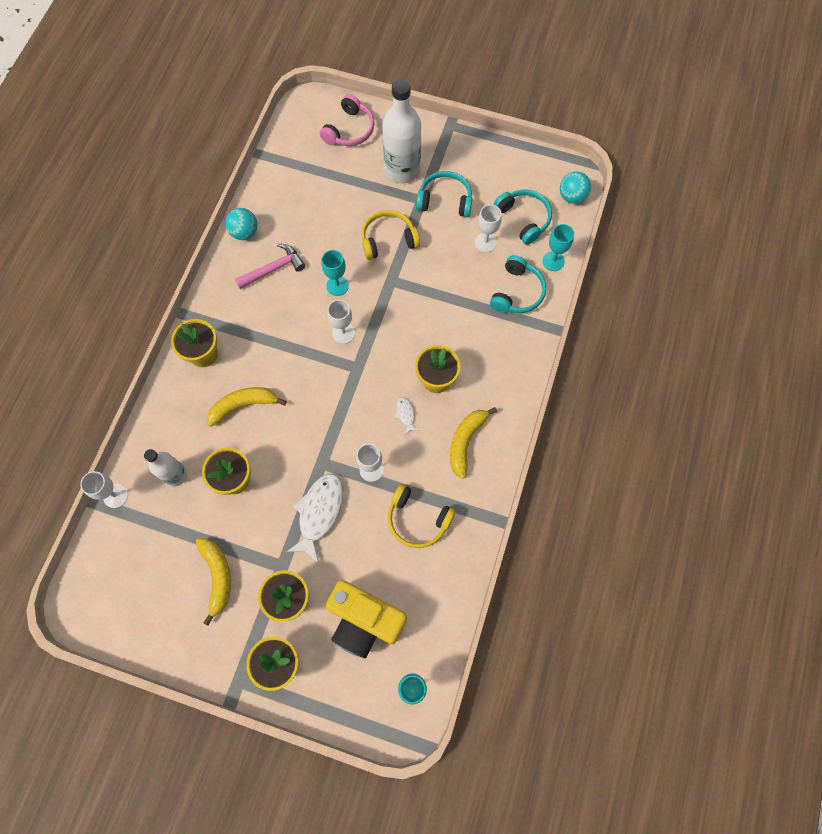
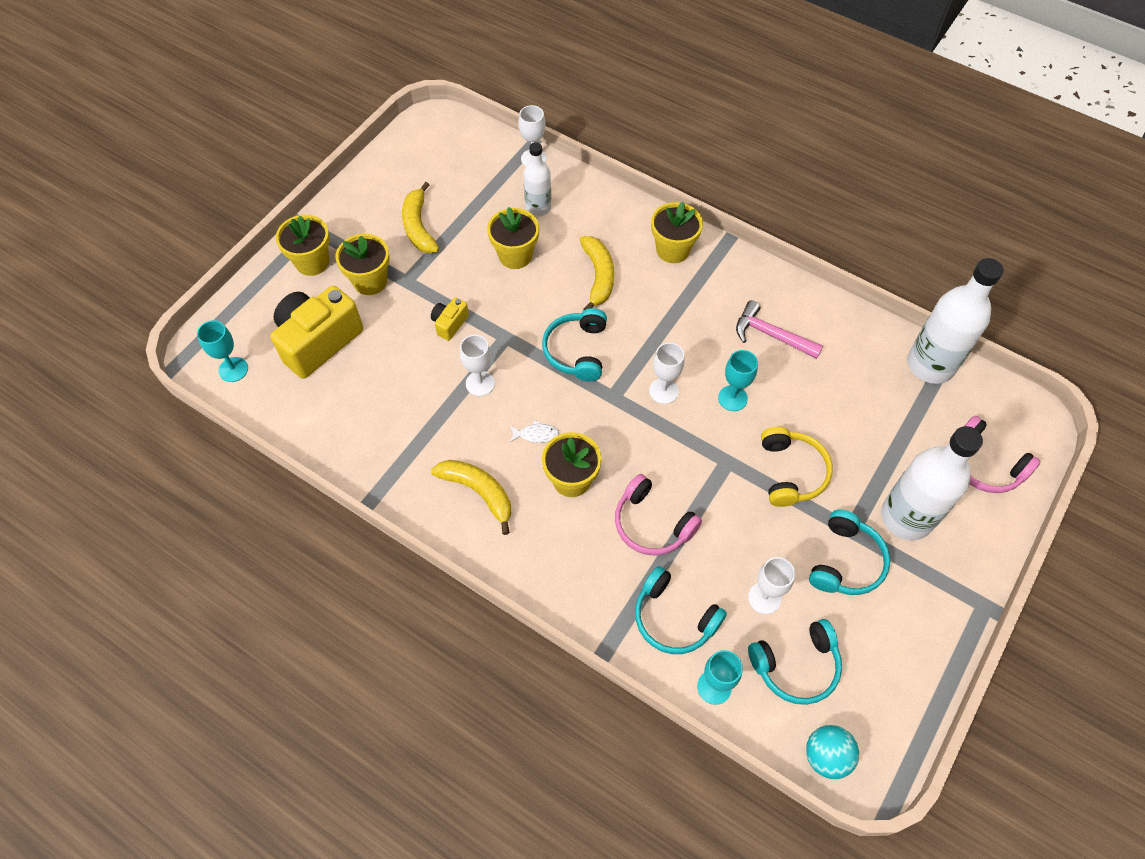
camera: 105 degrees right, 10 degrees down
(217, 576) = (418, 227): yellow banana -> yellow banana turned 75 degrees clockwise
(244, 232) = (830, 314): turquoise ball -> none
(274, 269) = (771, 335): pink hammer -> pink hammer turned 135 degrees clockwise
(276, 166) = (930, 365): none -> white bottle
(319, 512) = (449, 324): white fish -> yellow camera
(322, 404) = (577, 351): none -> turquoise headphones
(418, 519) = (404, 416): yellow headphones -> none
(454, 319) = (652, 524): none -> pink headphones

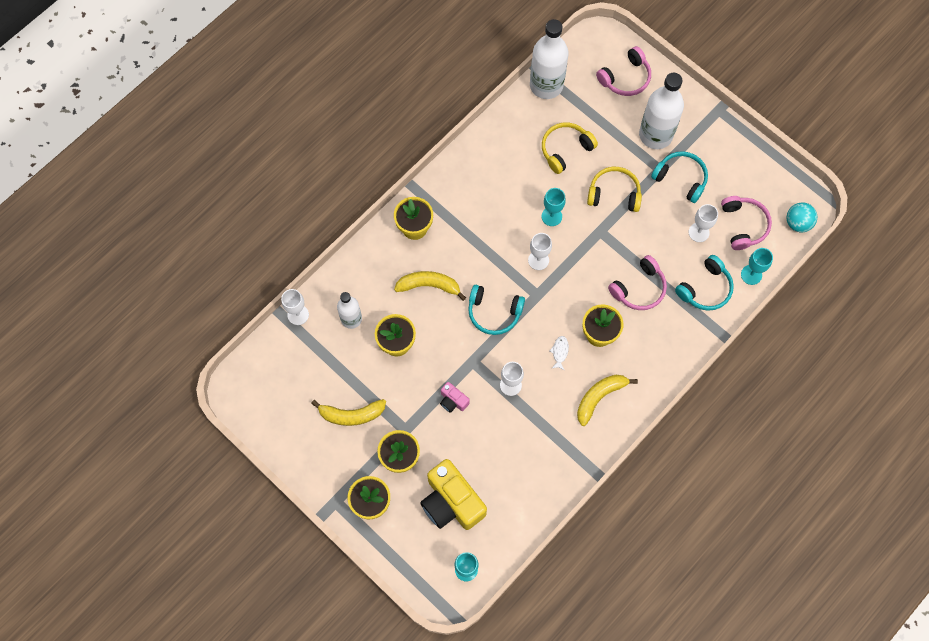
camera: 80 degrees left, 10 degrees up
(449, 324) = (453, 401): yellow camera -> pink camera
(771, 335) = (504, 178): pink hammer -> none
(796, 666) = (743, 225): turquoise headphones -> pink headphones
(839, 401) = (565, 149): none -> yellow headphones

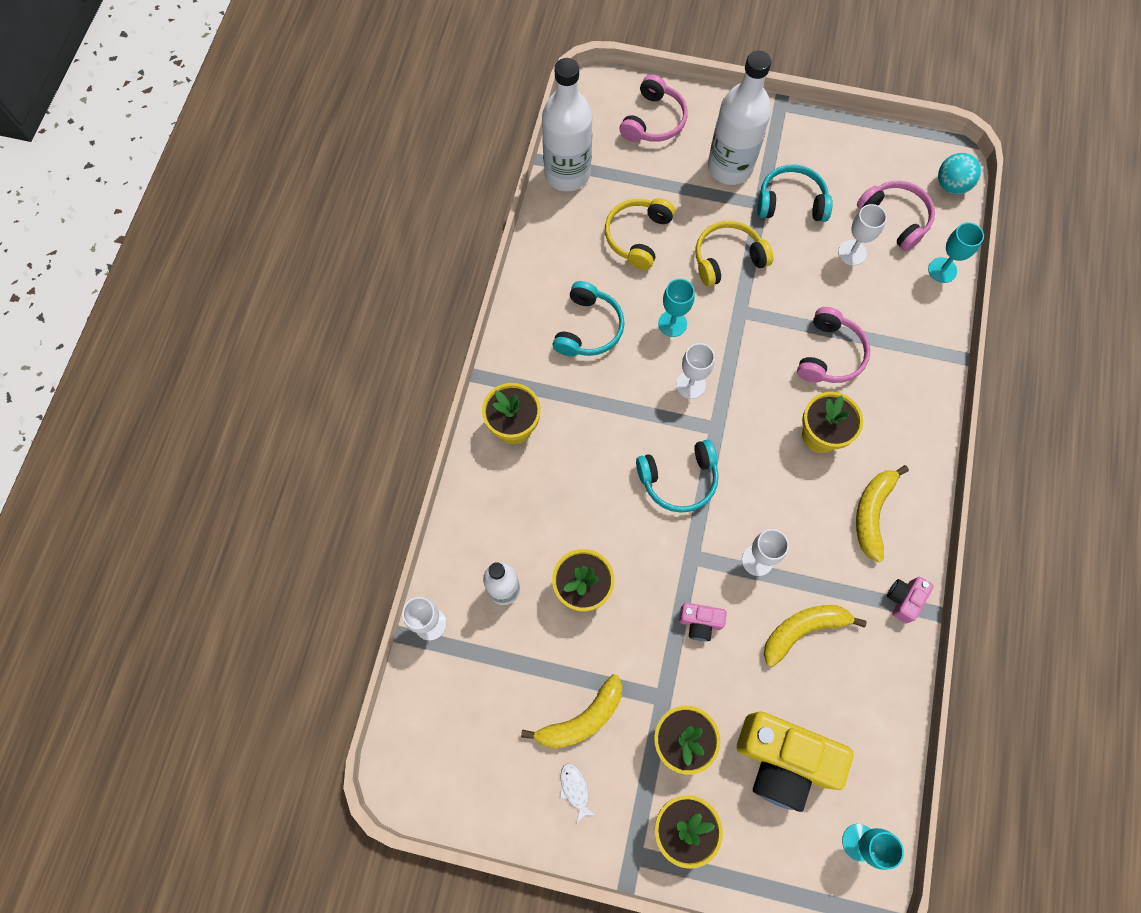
camera: 30 degrees left, 0 degrees up
(429, 285) = (577, 490): yellow banana -> yellow banana (803, 630)
(559, 352) = (789, 484): white fish -> white fish (575, 789)
(584, 456) = (903, 599): none -> pink camera
(705, 289) = (903, 314): turquoise headphones -> turquoise headphones (588, 328)

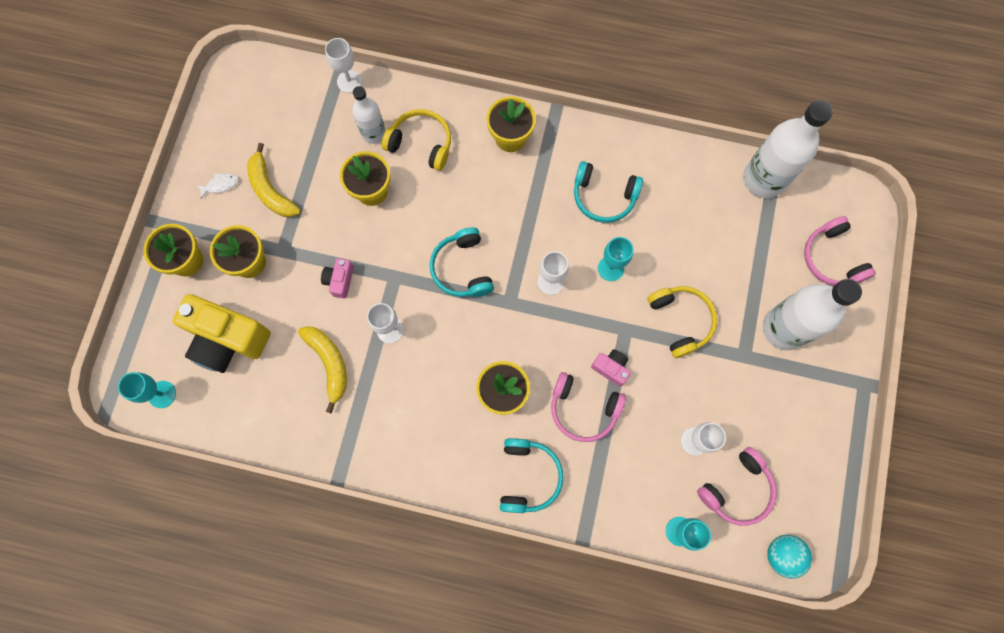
camera: 90 degrees right, 5 degrees up
(637, 236) = (700, 240): yellow headphones -> yellow headphones (421, 143)
(653, 121) = (831, 258): pink headphones -> pink headphones turned 45 degrees clockwise
(783, 760) = (228, 339): yellow camera -> yellow camera turned 90 degrees counterclockwise
(791, 202) = (748, 386): turquoise headphones -> turquoise headphones (528, 476)
(872, 513) = (429, 433): yellow banana -> none
(903, 599) = (351, 452): pink camera -> pink camera (611, 368)

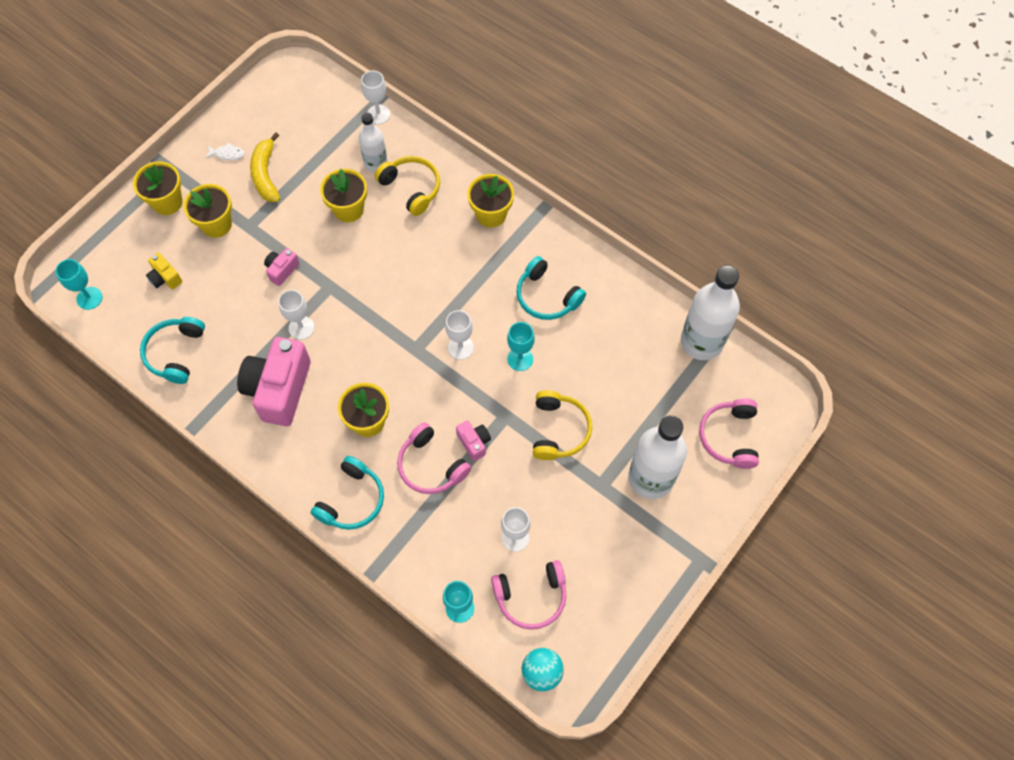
camera: 25 degrees right, 10 degrees down
(228, 339) = (165, 278): yellow camera -> yellow camera, size x0.46
(329, 363) = (236, 333): yellow banana -> none
(401, 401) = (279, 389): none -> pink camera
(462, 268) = (390, 304): turquoise headphones -> turquoise headphones (175, 353)

